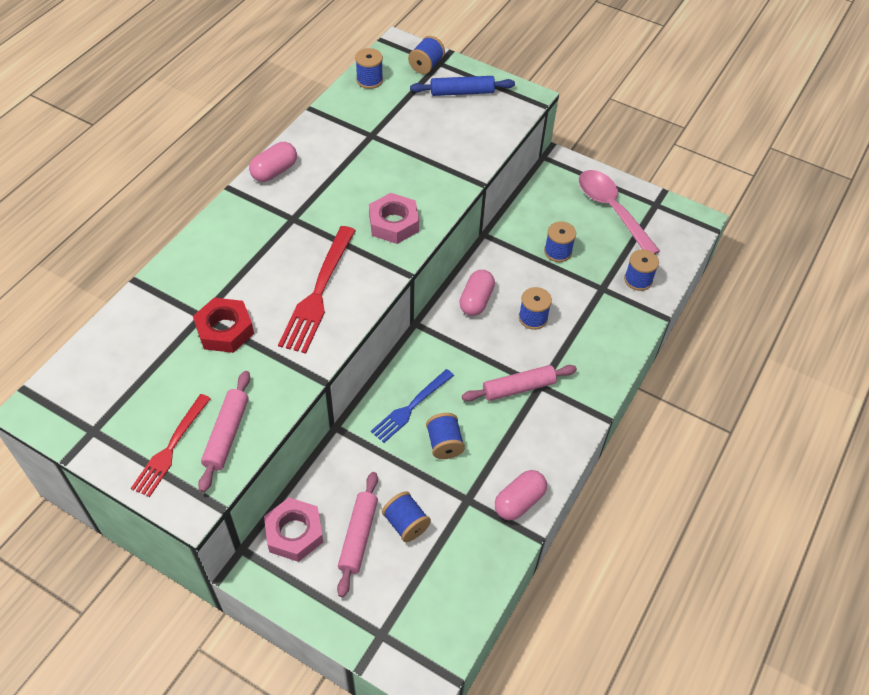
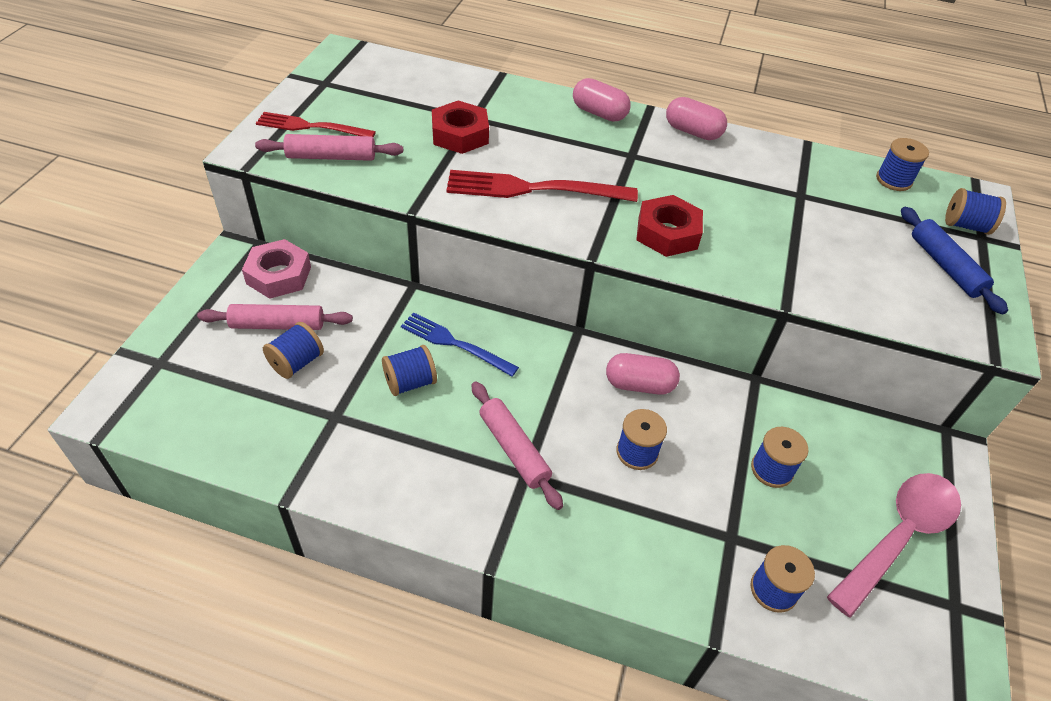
camera: 75 degrees right, 5 degrees down
(393, 223) = (667, 233): pink nut -> red nut
(519, 501) = (338, 471): pink capsule -> pink capsule (599, 113)

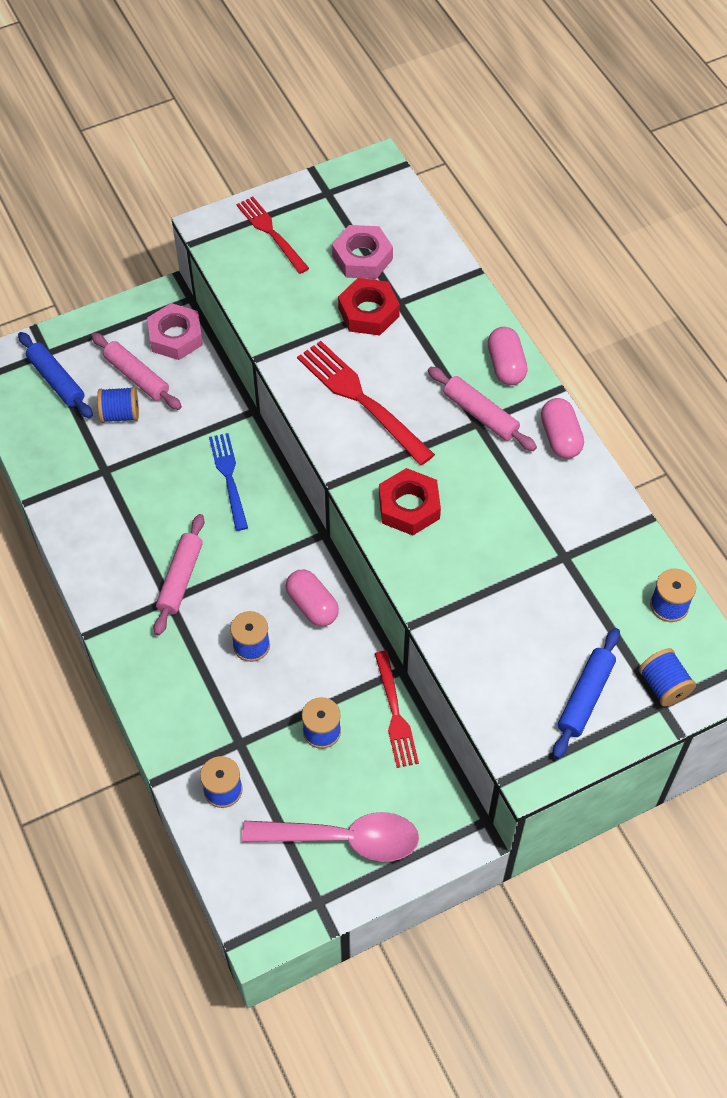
camera: 50 degrees right, 10 degrees up
(197, 378) = (56, 380): none -> blue rolling pin
(331, 157) = (255, 271): pink rolling pin -> pink rolling pin (480, 414)
(408, 106) = (362, 257): none -> pink nut
(410, 382) = (171, 483): blue spool -> none
(796, 411) = (395, 714): none -> red fork

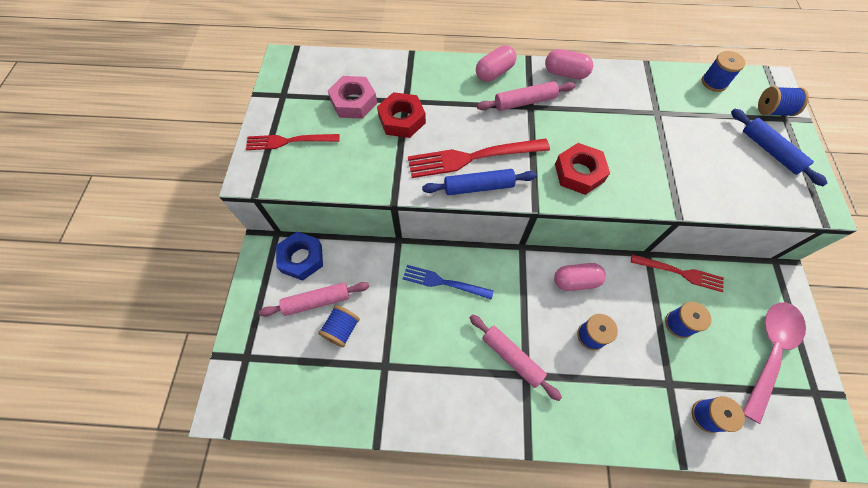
camera: 60 degrees left, 5 degrees up
(56, 380) = (277, 362): blue rolling pin -> blue rolling pin (478, 187)
(175, 337) = (301, 258): pink nut -> blue nut
(506, 365) = (494, 72): pink capsule -> pink capsule turned 60 degrees counterclockwise

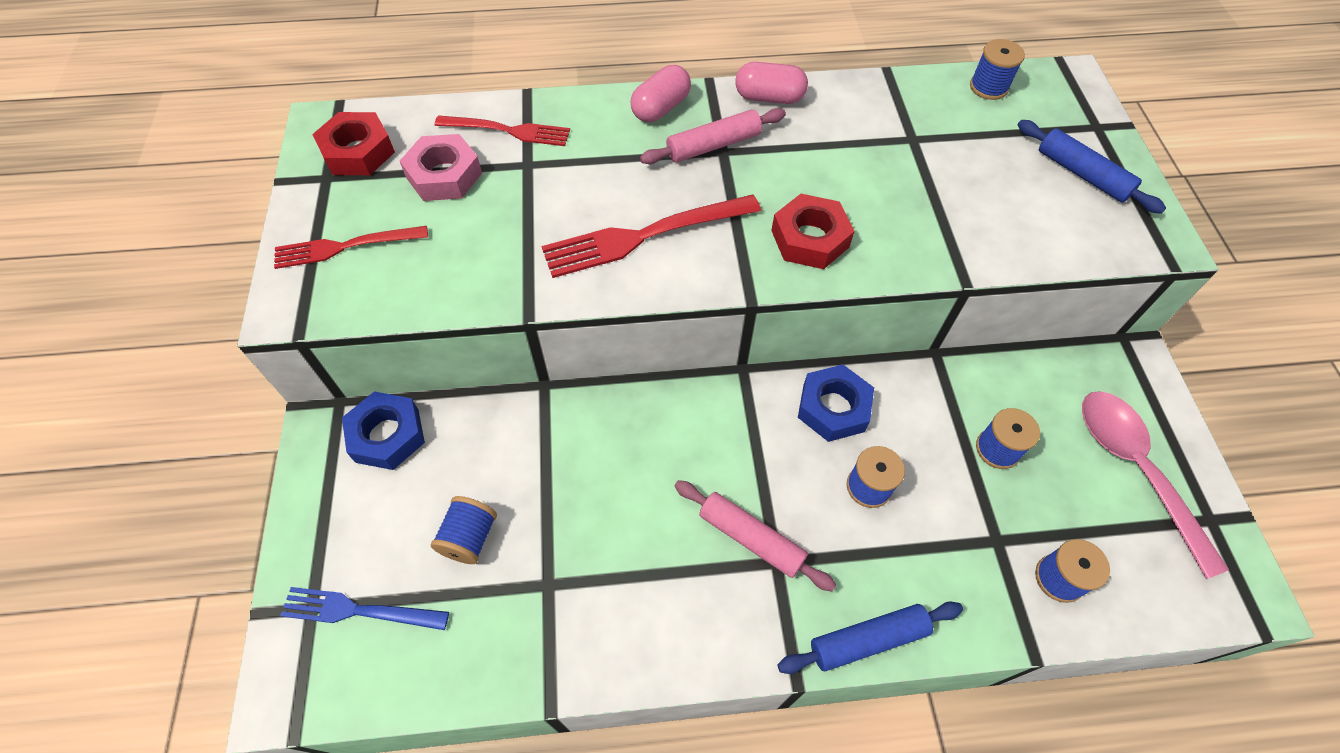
camera: 10 degrees left, 5 degrees down
(317, 301) = (422, 500): pink rolling pin -> none
(402, 120) = (525, 193): red nut -> red nut (358, 152)
(443, 282) = (626, 440): blue fork -> blue fork (358, 610)
(478, 187) = (659, 278): blue rolling pin -> blue rolling pin (868, 640)
(575, 281) = (833, 408): pink capsule -> blue nut
(680, 273) = (988, 373): red fork -> red fork (508, 131)
(769, 352) = (1135, 470): pink spoon -> pink spoon turned 45 degrees counterclockwise
(772, 111) = (1077, 118): blue spool -> none

